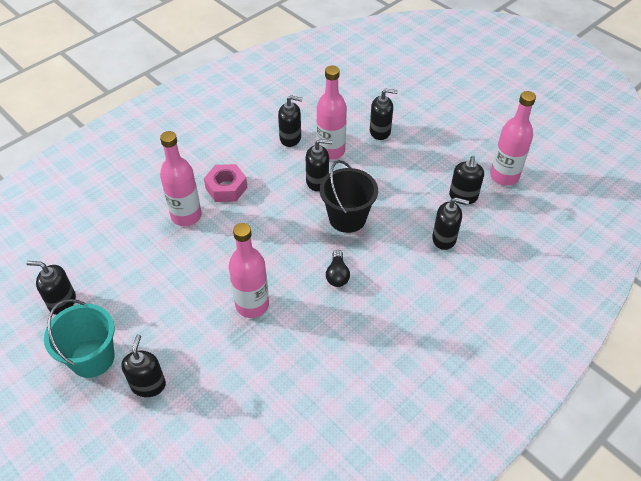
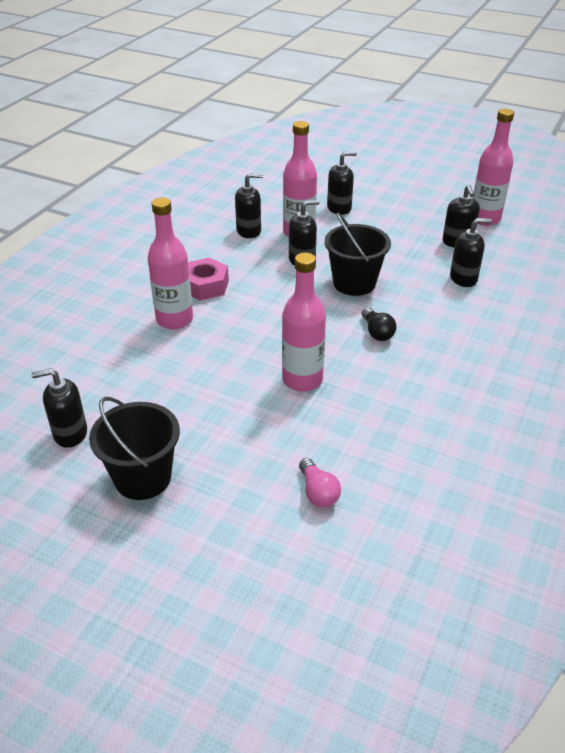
camera: 20 degrees left, 10 degrees down
(92, 358) = (142, 478): turquoise bucket -> black bucket
(148, 385) = (229, 485): black soap dispenser -> none
(208, 414) = (318, 492): none -> pink light bulb

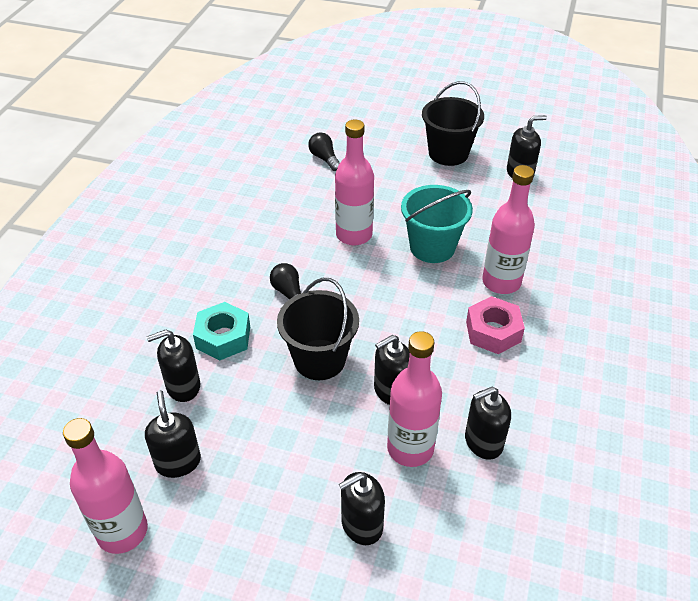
camera: 170 degrees right, 5 degrees up
(224, 357) = (432, 247): none -> turquoise bucket
(318, 492) = (324, 158): pink light bulb -> black light bulb
(436, 305) = (223, 337): none -> turquoise nut

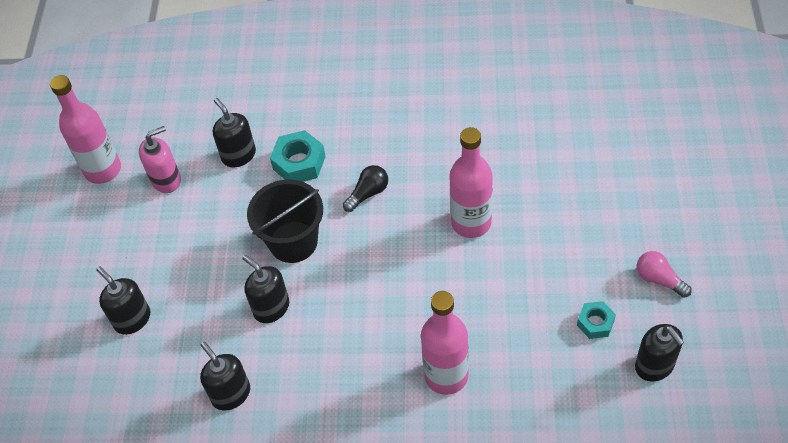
camera: 80 degrees right, 10 degrees up
(178, 462) = (166, 180): black soap dispenser -> pink soap dispenser
(324, 158) = (589, 160): black light bulb -> none
(410, 448) = (212, 337): pink bottle -> none
(432, 247) = (478, 299): turquoise bucket -> none
(448, 153) = (659, 279): black bucket -> pink light bulb
(476, 191) = (595, 323): none -> turquoise nut
(493, 331) = (370, 380): pink nut -> none

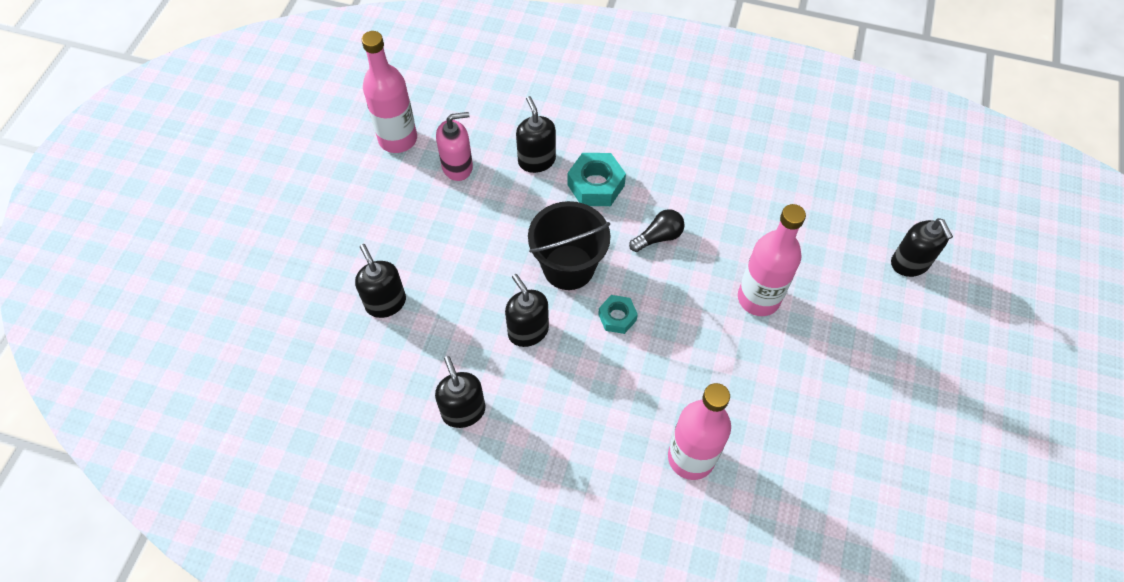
camera: 10 degrees right, 5 degrees up
(595, 323) = (865, 446): turquoise nut -> turquoise nut (617, 317)
(654, 366) = (918, 513): black soap dispenser -> black soap dispenser (909, 263)
(659, 279) = (946, 418): pink light bulb -> none

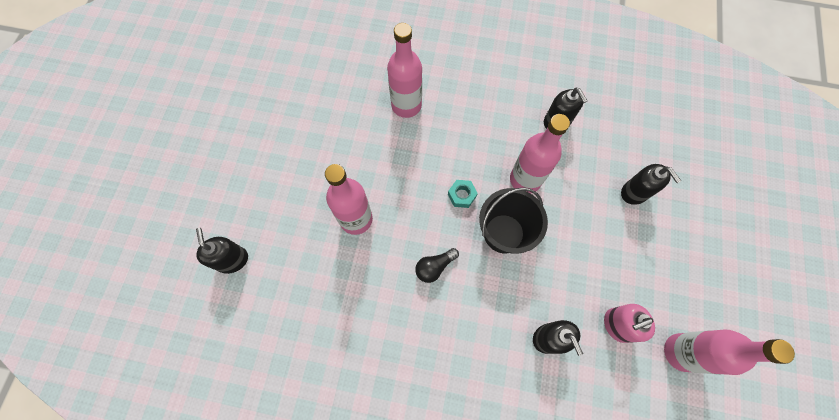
camera: 175 degrees right, 10 degrees up
(528, 331) = (525, 179): black soap dispenser -> pink bottle
(596, 185) = (492, 315): turquoise nut -> none

